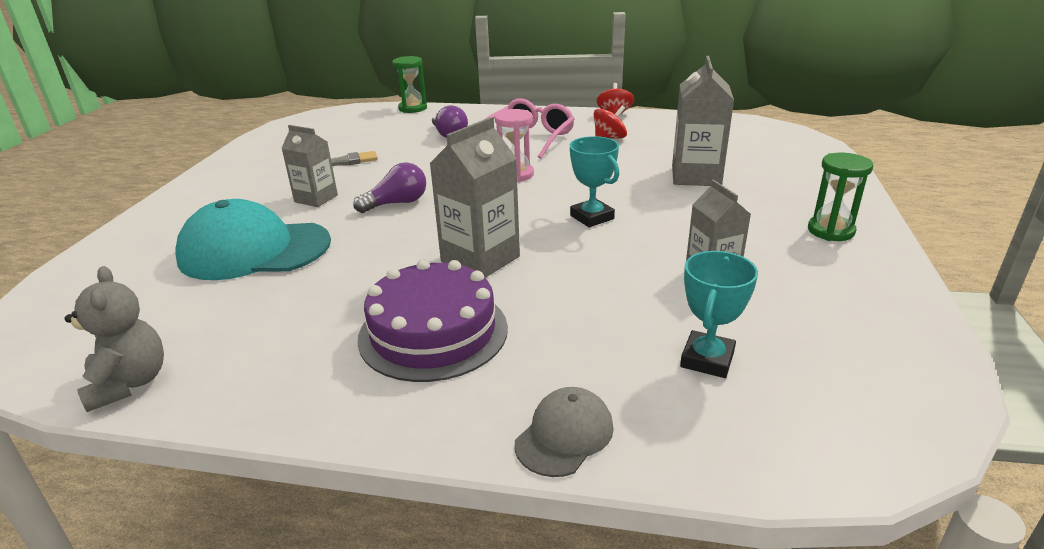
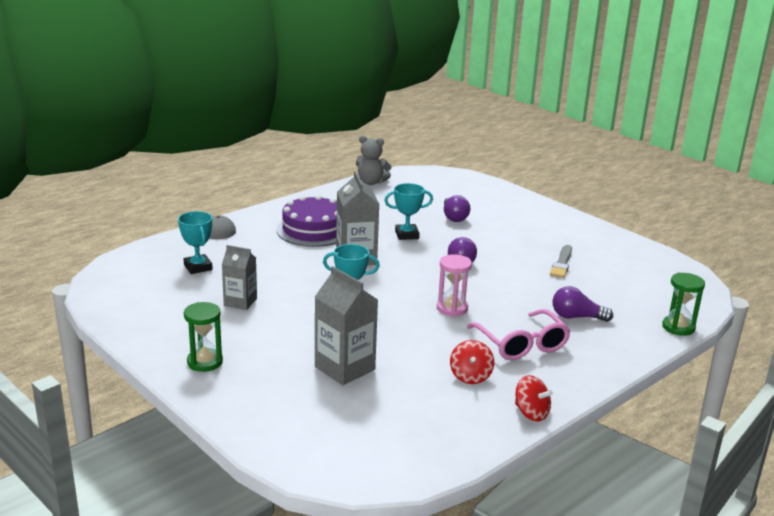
camera: 125 degrees right, 5 degrees down
(254, 250) = (454, 217): turquoise cap -> purple light bulb
(316, 198) = (504, 243): grey carton -> none
(360, 257) = (407, 235): none -> turquoise trophy

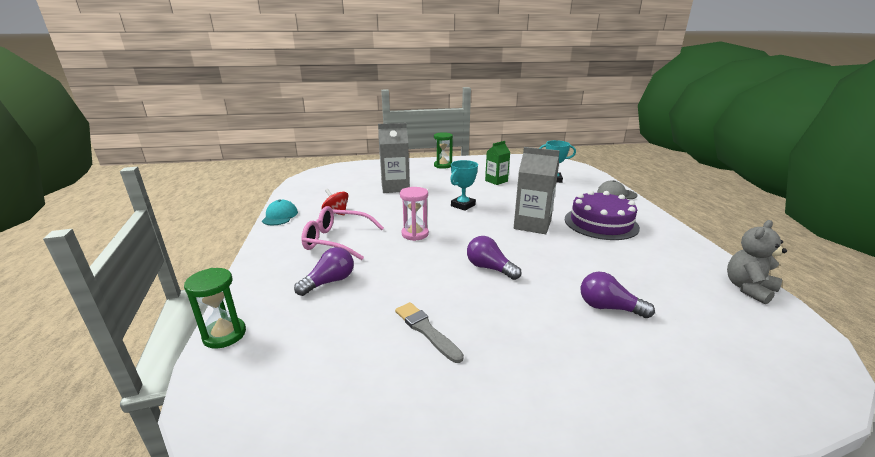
camera: 125 degrees right, 0 degrees up
(240, 302) = (496, 181): grey carton -> green carton
(407, 235) = (568, 260): turquoise trophy -> none
(531, 413) = (280, 216): red spinning top -> turquoise cap

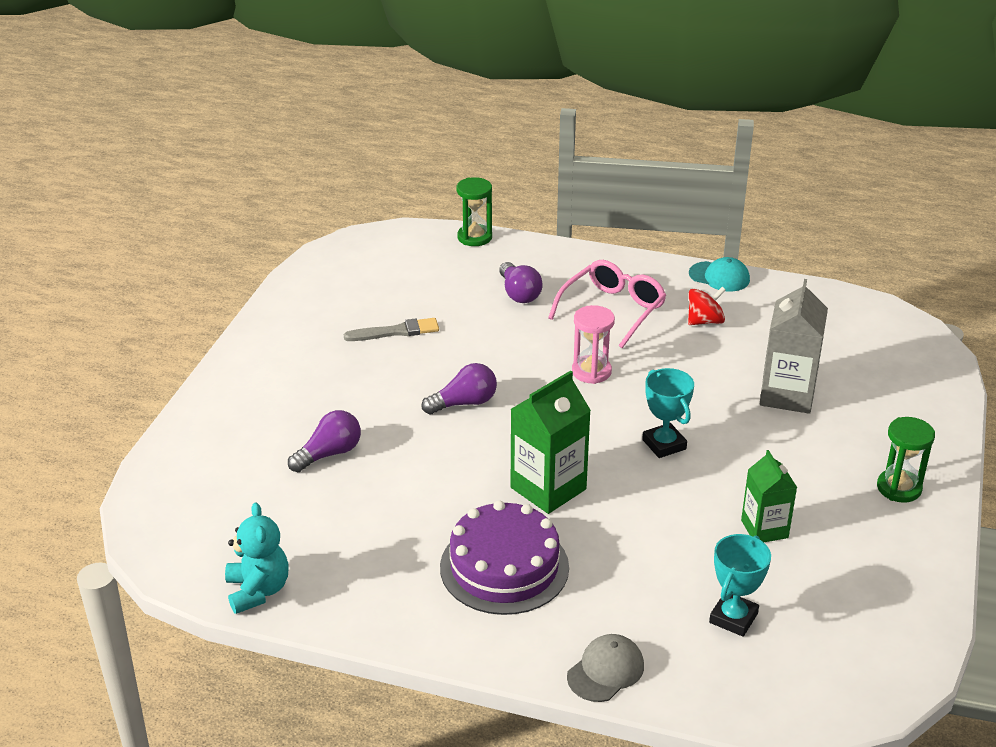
camera: 115 degrees right, 10 degrees up
(532, 225) = (548, 488): grey carton -> green carton
(748, 289) = (258, 590): grey teddy bear -> turquoise teddy bear

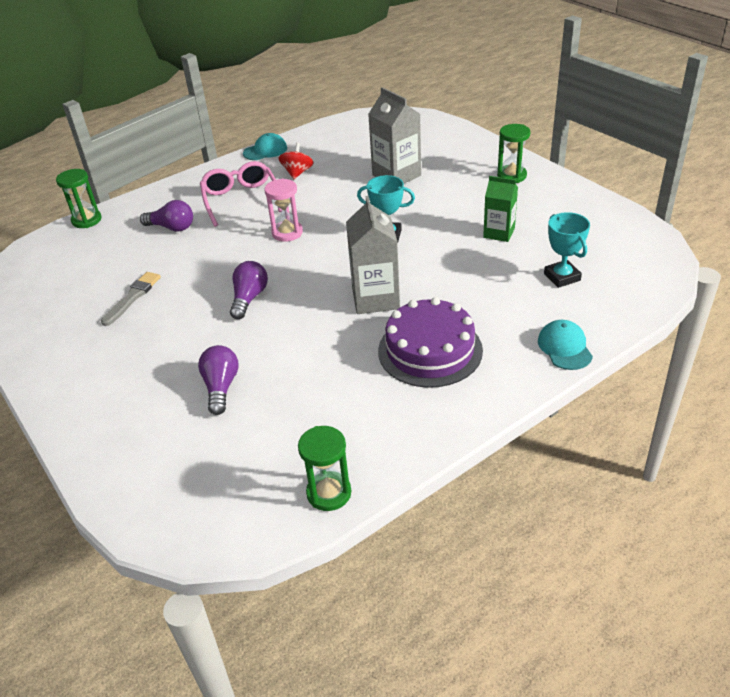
camera: 50 degrees left, 5 degrees up
(258, 590) = (329, 493): turquoise teddy bear -> green hourglass
(548, 488) = (375, 298): green carton -> grey carton
(605, 671) = (564, 347): grey cap -> turquoise cap

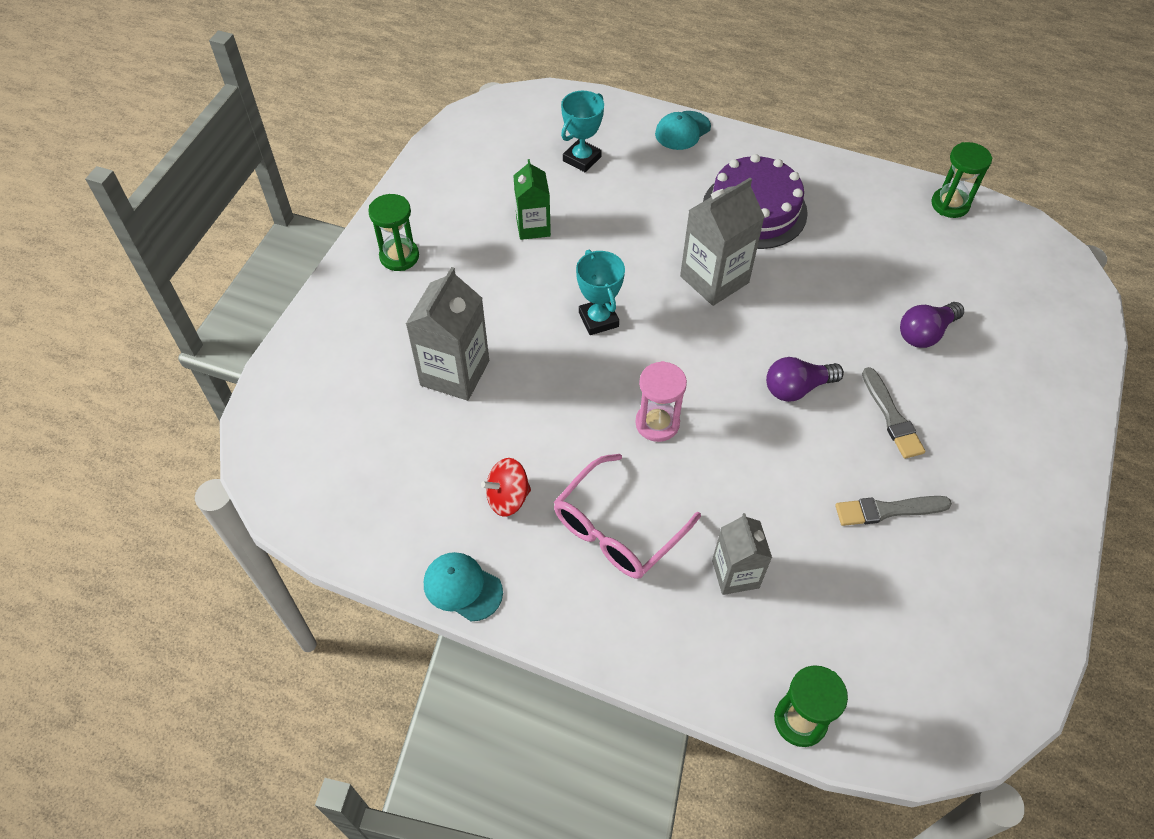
camera: 125 degrees left, 15 degrees up
(172, 227) = (735, 574): purple light bulb -> grey carton
(182, 331) = (891, 417): none -> grey brush

